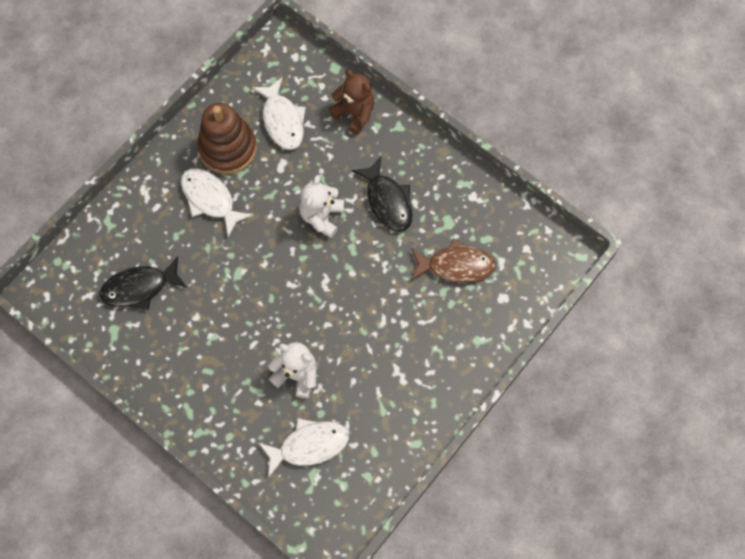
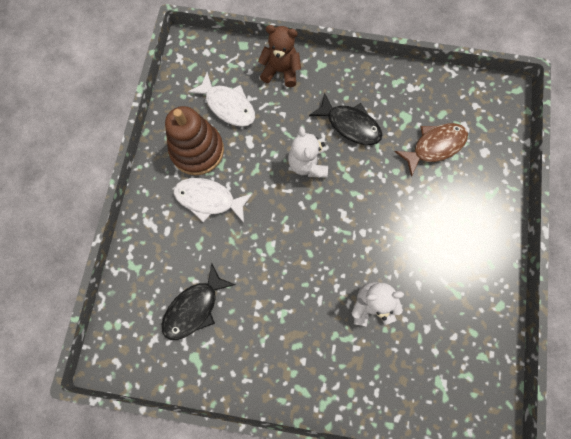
camera: 30 degrees left, 5 degrees up
(309, 445) = (420, 359): white fish -> none

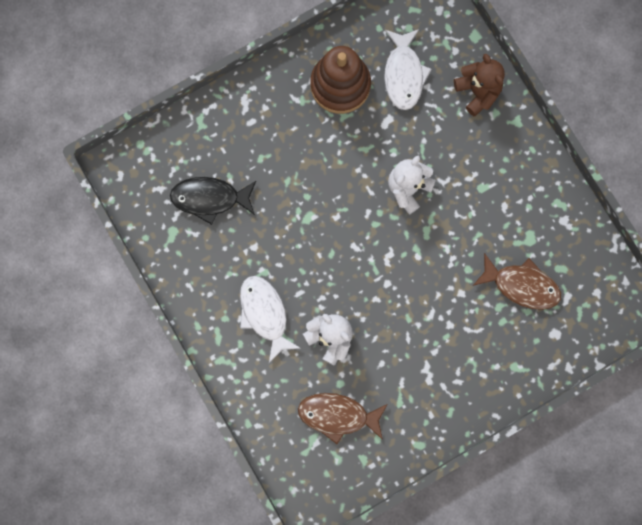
camera: 50 degrees right, 5 degrees up
(209, 199) = (306, 132): white fish -> white fish (265, 314)
(350, 125) = (478, 195): black fish -> none
(434, 348) = (337, 415): none -> brown fish

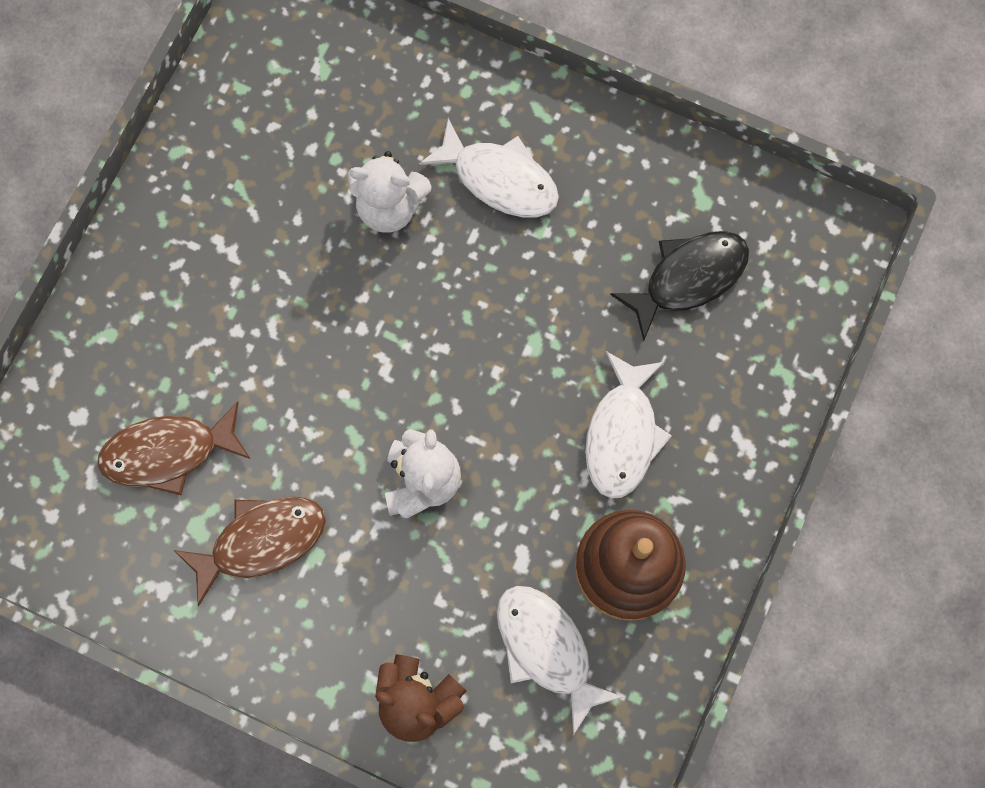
camera: 145 degrees right, 5 degrees down
(298, 146) = (622, 434): none -> white fish
(337, 415) = (311, 118): brown fish -> brown fish (261, 541)

